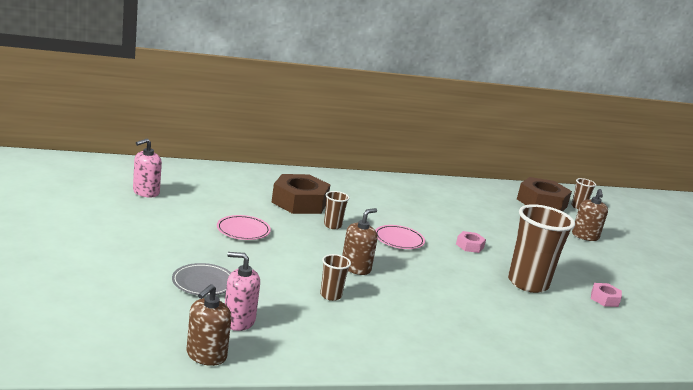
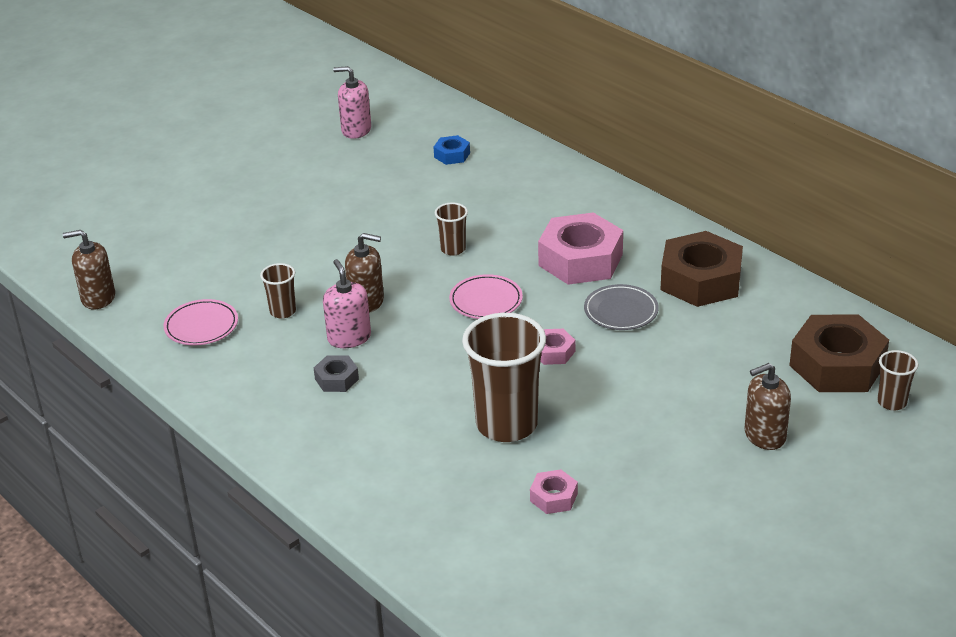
camera: 65 degrees right, 15 degrees up
(203, 283) = (214, 242): grey plate -> grey plate (621, 311)
(228, 186) = (452, 155): none -> blue nut
(239, 321) = (170, 287): pink soap dispenser -> pink soap dispenser (349, 338)
(243, 230) = (353, 211): pink plate -> pink plate (201, 326)
(299, 202) = (482, 207): brown nut -> brown nut (701, 280)
(389, 206) = (580, 260): none -> pink nut
(432, 310) = (336, 379): none -> grey nut

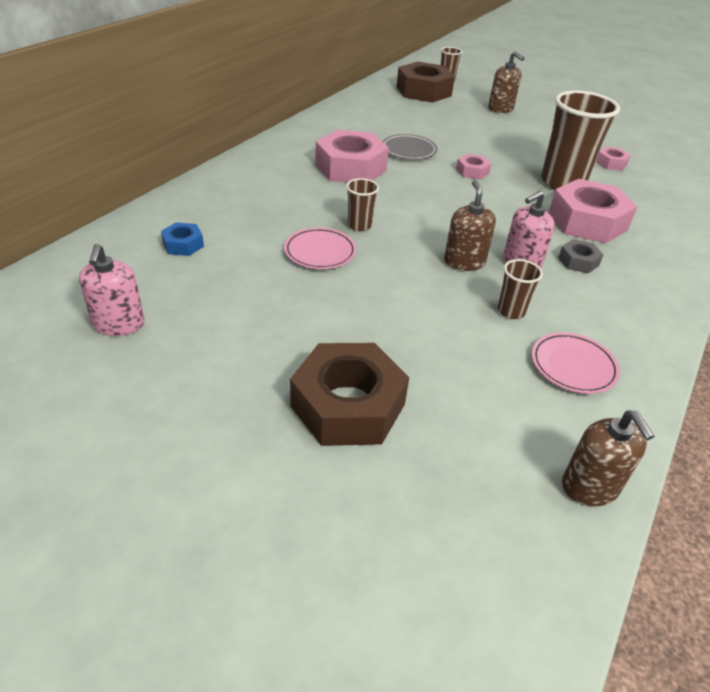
camera: 110 degrees left, 5 degrees up
(409, 414) = (587, 221): none -> pink nut
(486, 301) = (427, 203): pink plate -> pink plate (320, 252)
(701, 280) = (357, 126): brown nut -> brown nut (348, 405)

